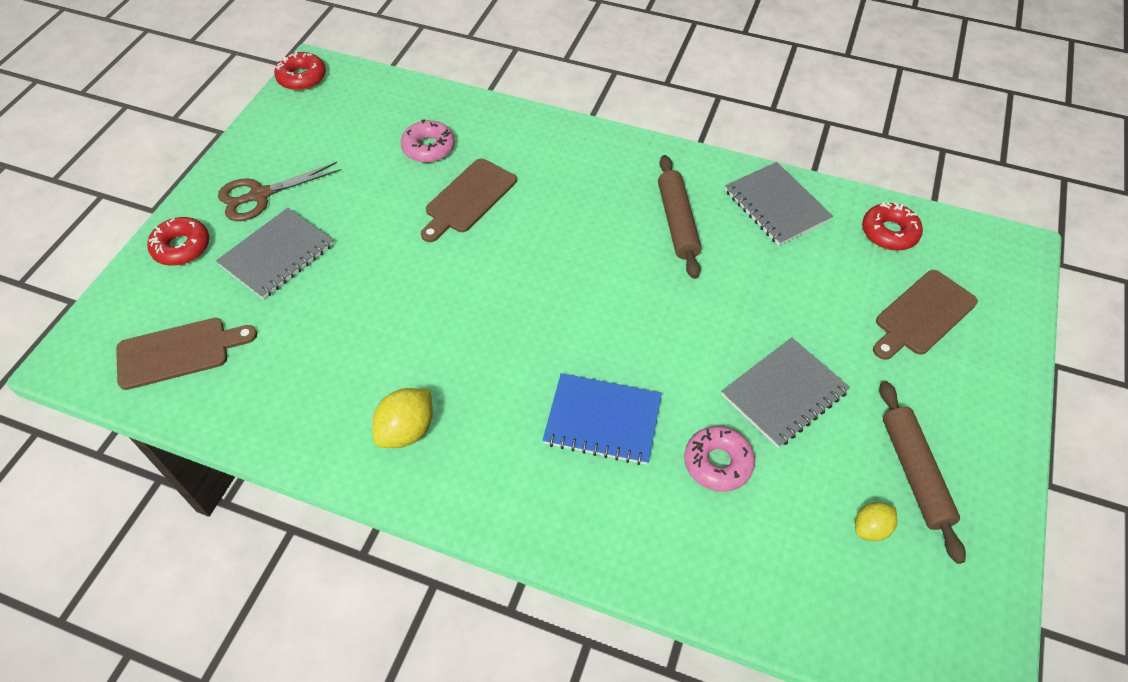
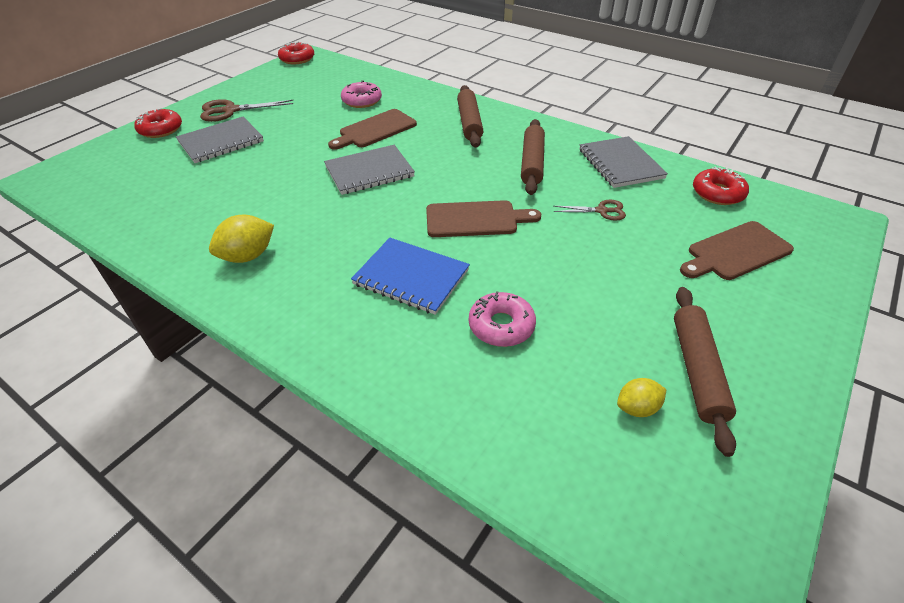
camera: 15 degrees right, 10 degrees down
(179, 352) = (117, 183): brown cutting board -> brown cutting board (476, 219)
(581, 166) = (469, 123): none -> brown rolling pin
(775, 283) = (601, 211): none -> brown scissors
(784, 393) = (583, 286): grey notebook -> grey notebook (369, 172)

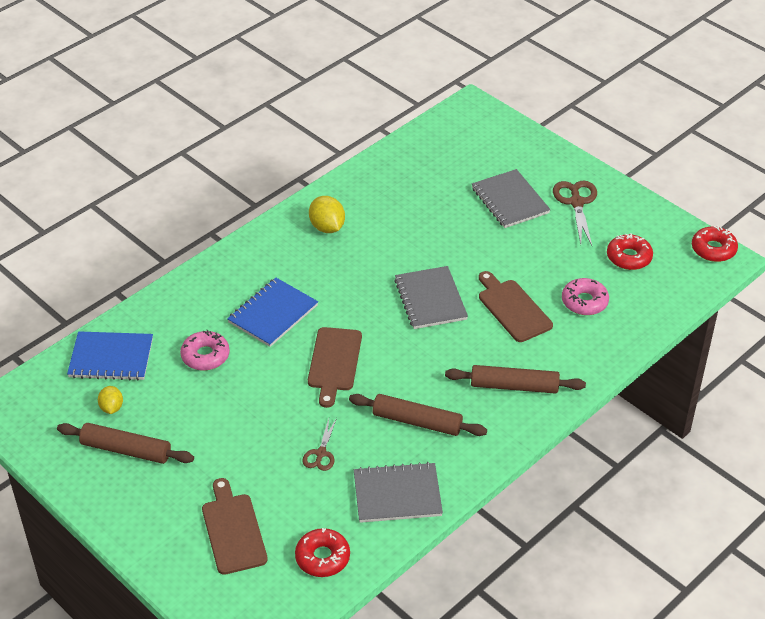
camera: 100 degrees right, 0 degrees up
(161, 129) = (543, 160): red donut -> red donut (629, 257)
(543, 437) = (111, 358): none -> blue notebook

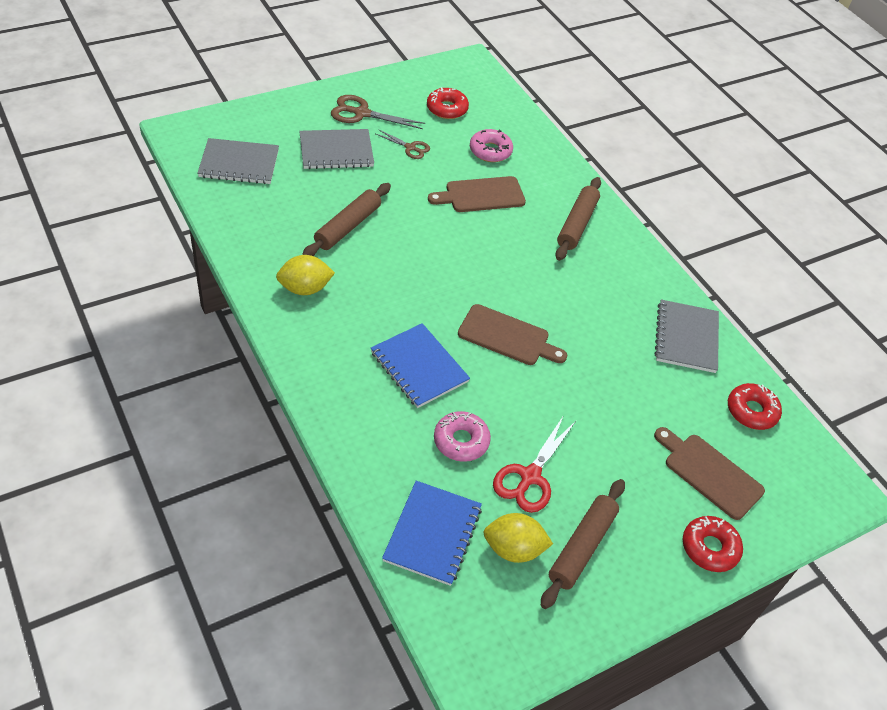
camera: 80 degrees left, 5 degrees up
(111, 408) = (513, 549): yellow lemon -> yellow lemon, size x1.59
(185, 405) = (530, 477): none -> red scissors
(233, 530) = (709, 473): brown cutting board -> brown cutting board turned 45 degrees clockwise
(321, 453) = (625, 379): brown scissors -> brown scissors (410, 148)
(417, 421) = (602, 299): brown rolling pin -> brown rolling pin (348, 226)
(430, 299) = (447, 244): grey notebook -> grey notebook (239, 163)
(713, 249) = (458, 63): red donut -> red donut (709, 548)

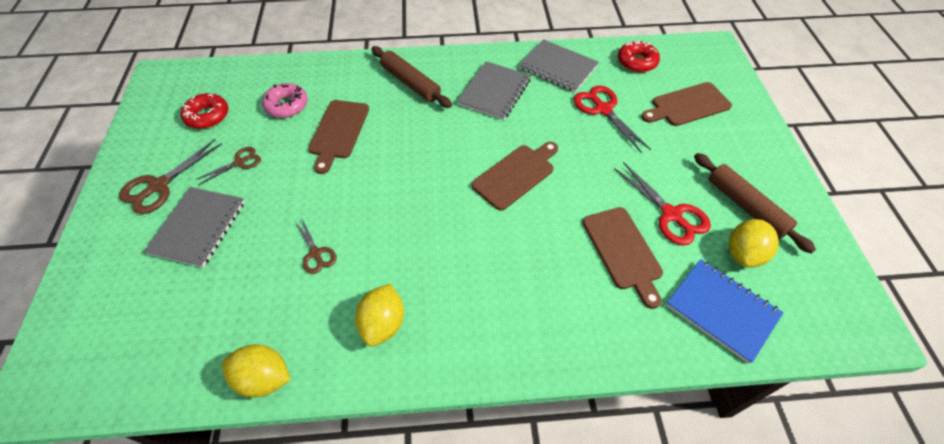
camera: 60 degrees left, 5 degrees up
(233, 237) = (264, 378): none -> yellow lemon
(239, 163) = (147, 334): grey notebook -> grey notebook (494, 92)
(348, 226) = (316, 253): brown rolling pin -> brown scissors
(419, 367) = (527, 254): blue notebook -> none
(461, 441) = (623, 251): pink donut -> brown cutting board
(647, 391) = (603, 109): none -> red scissors
(709, 548) = (753, 131): red donut -> none

